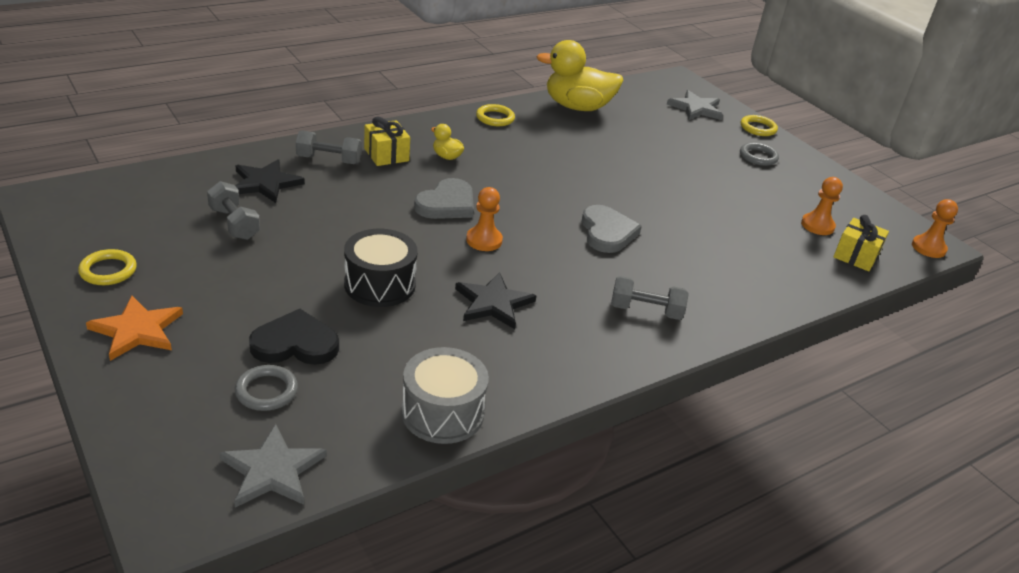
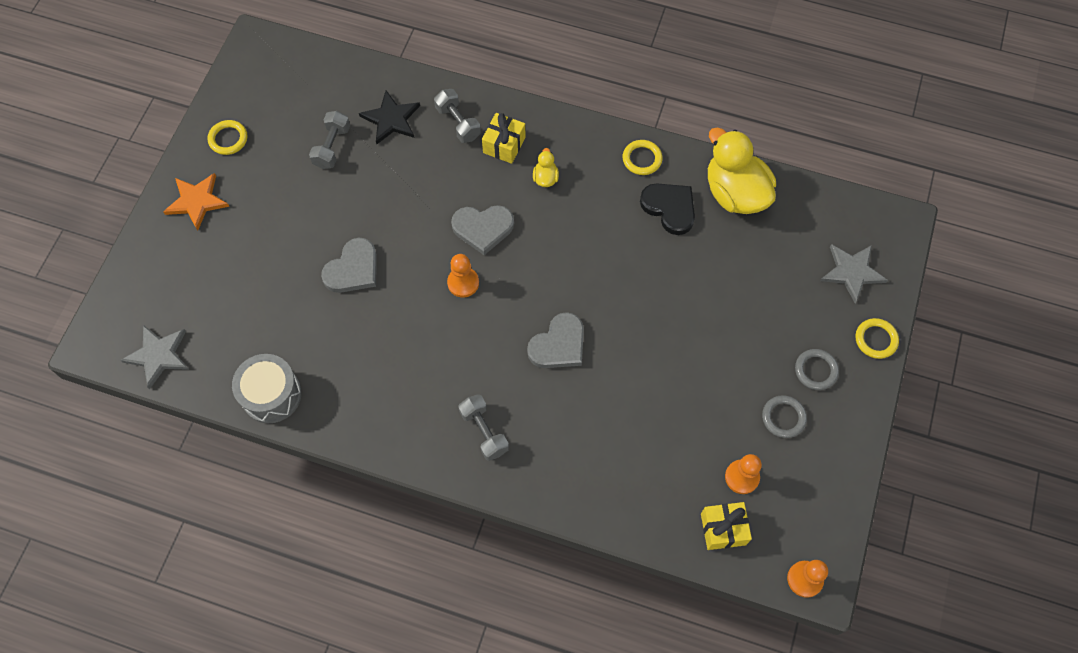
camera: 55 degrees right, 30 degrees up
(266, 391) = (209, 300): grey ring -> grey ring (783, 417)
(295, 343) = (258, 278): black heart -> black heart (669, 208)
(380, 284) = (353, 269): black drum -> grey heart
(493, 303) = (399, 341): black star -> none

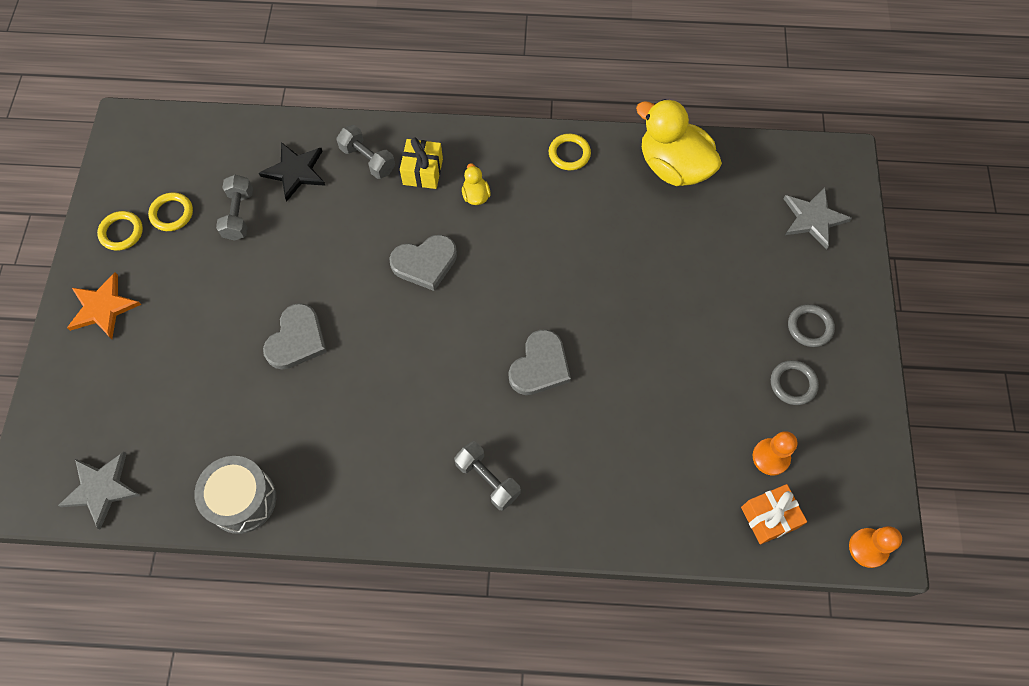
camera: 15 degrees left, 0 degrees up
(463, 283) = (420, 325): orange pawn -> none
(669, 208) = (612, 197): black heart -> none
(723, 529) = (769, 517): yellow gift -> orange gift
(876, 339) = (858, 281): yellow ring -> yellow ring (172, 213)

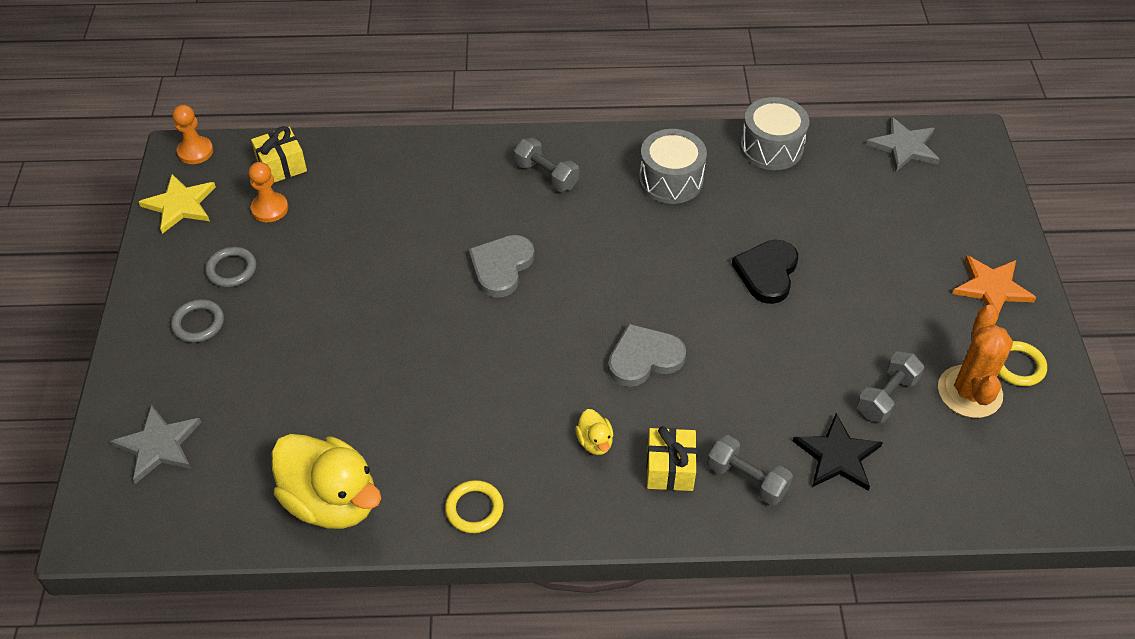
camera: 175 degrees right, 15 degrees down
(172, 213) = (969, 392): yellow ring -> orange cactus
(239, 215) = (886, 396): grey dumbbell -> grey dumbbell turned 45 degrees clockwise
(297, 339) = (767, 273): grey heart -> black heart
(360, 462) = (671, 180): none -> grey drum
(769, 517) = (282, 166): orange gift -> yellow gift
(863, 470) = (180, 205): none -> yellow star

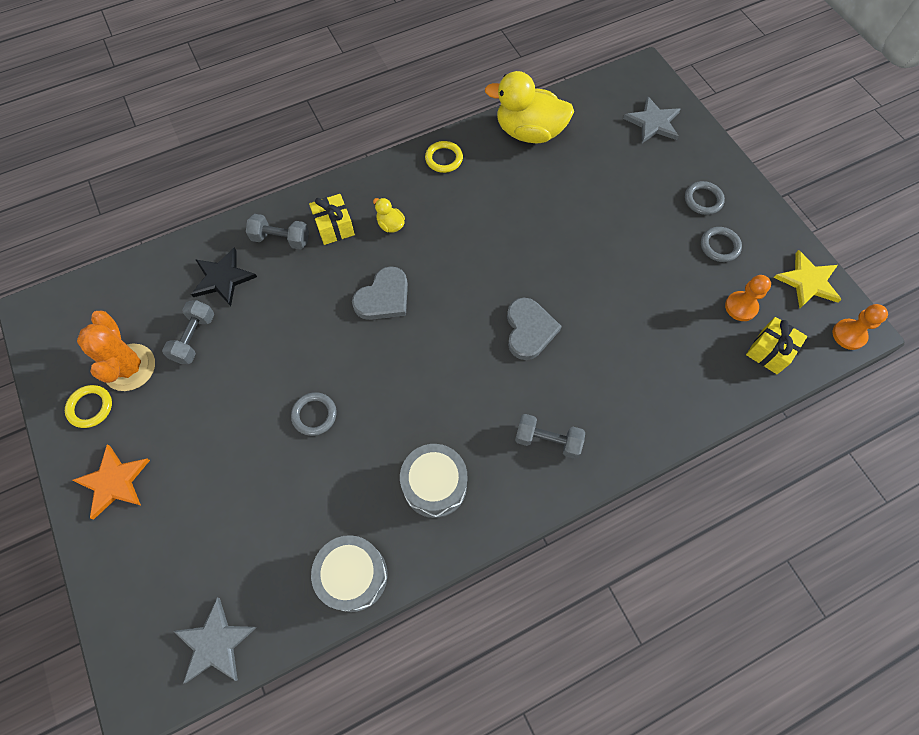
camera: 155 degrees right, 15 degrees up
(767, 273) = (314, 415): black heart -> grey ring

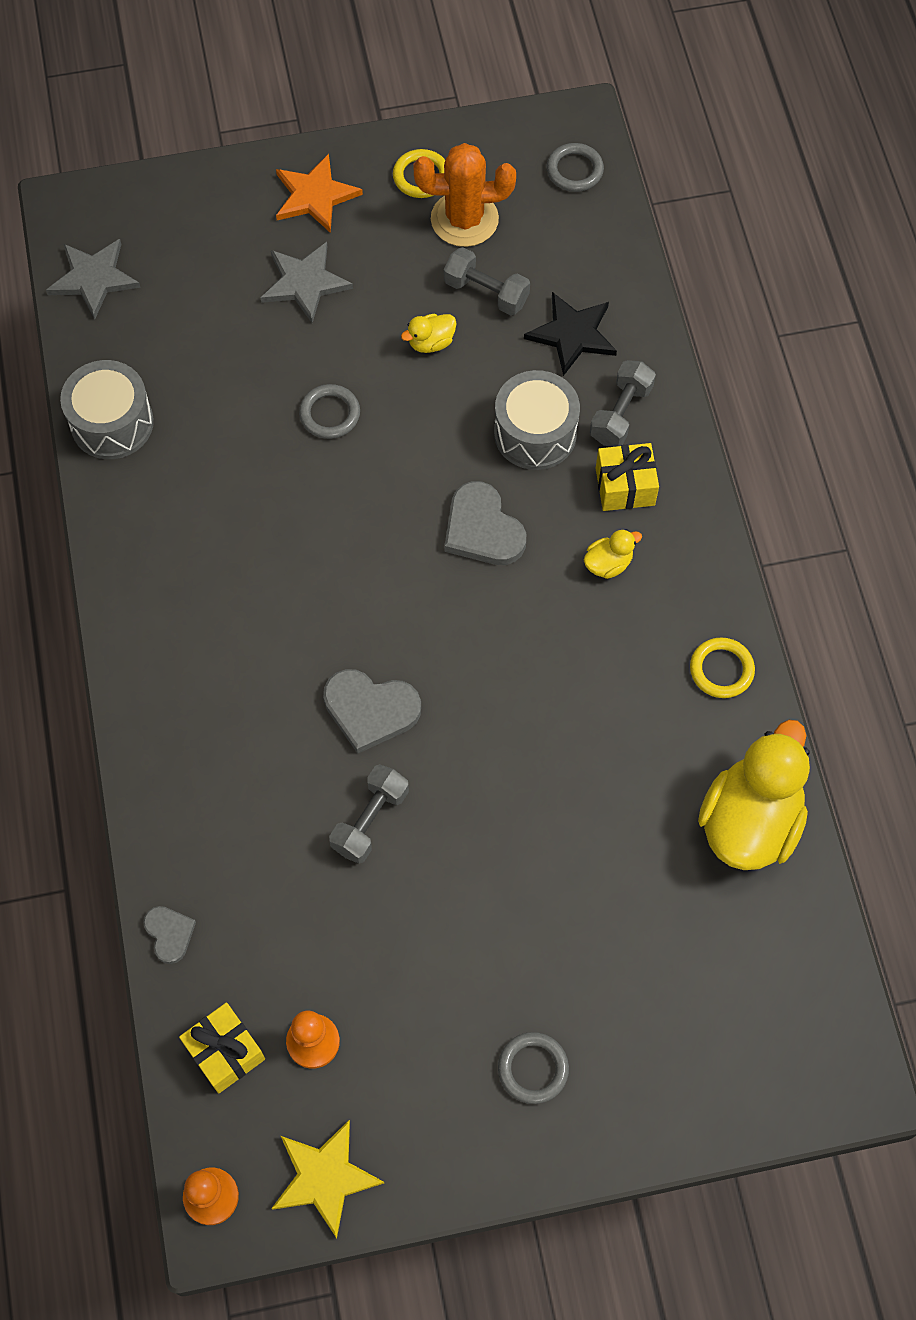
camera: 105 degrees right, 0 degrees up
(242, 363) = (431, 342): none -> yellow duck
(435, 485) = (187, 533): grey drum -> grey drum (535, 433)
(547, 440) = (198, 685): grey dumbbell -> grey dumbbell (370, 820)
(653, 123) = (725, 1048): grey star -> grey star (305, 283)
(717, 405) = (169, 934): none -> grey heart
(719, 246) = (433, 1057): grey ring -> grey ring (574, 170)

